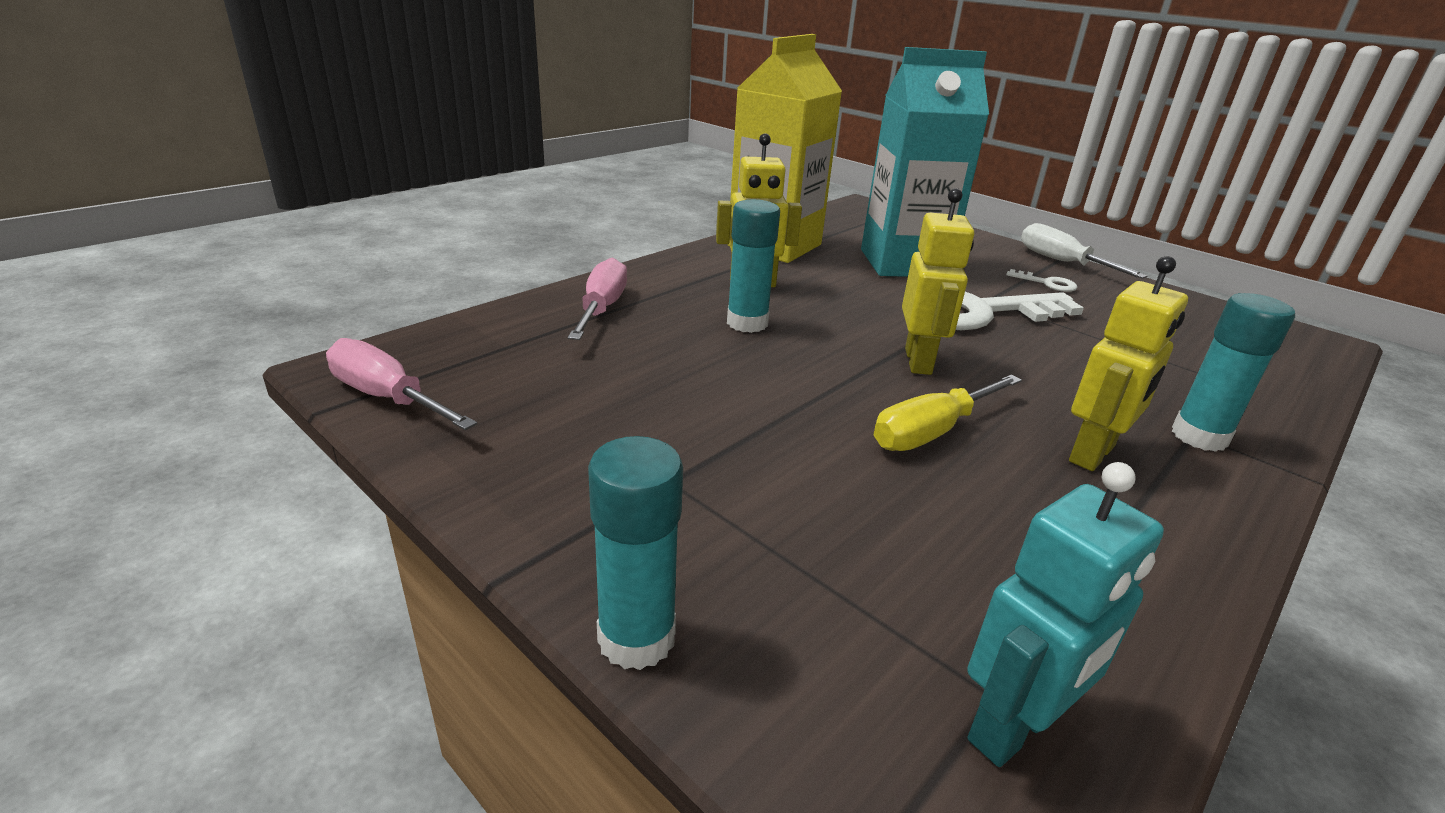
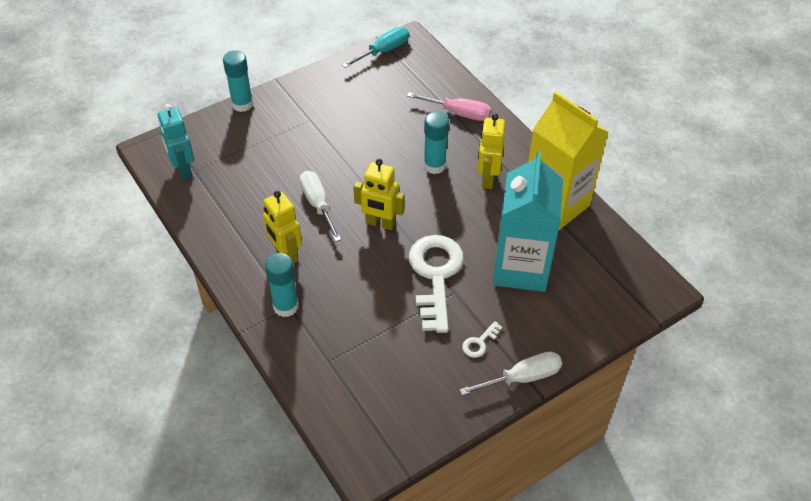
camera: 105 degrees right, 20 degrees up
(388, 398) = (383, 51): pink screwdriver -> turquoise screwdriver
(932, 431) = (318, 205): yellow screwdriver -> white screwdriver

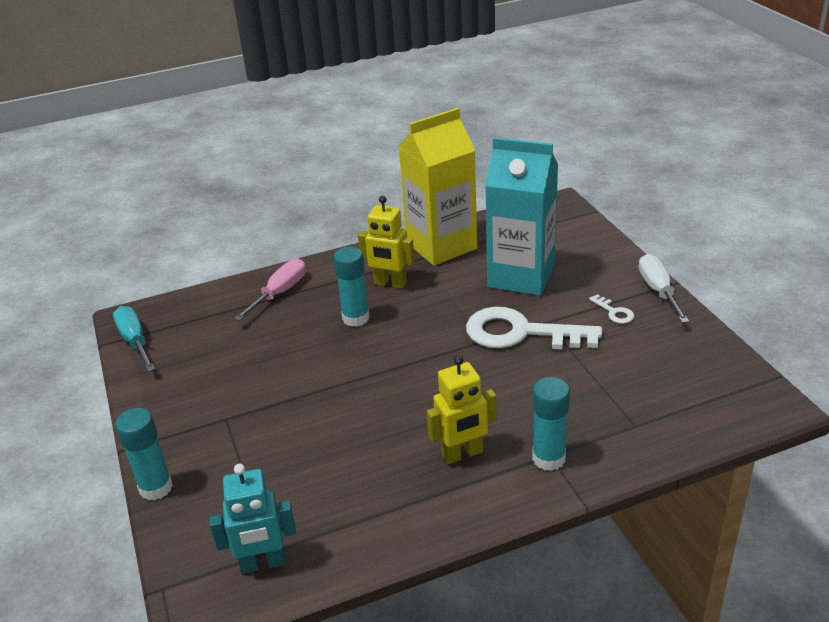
camera: 75 degrees left, 15 degrees down
(318, 205) = (385, 419): white screwdriver -> none
(380, 223) = (433, 368): yellow robot -> none

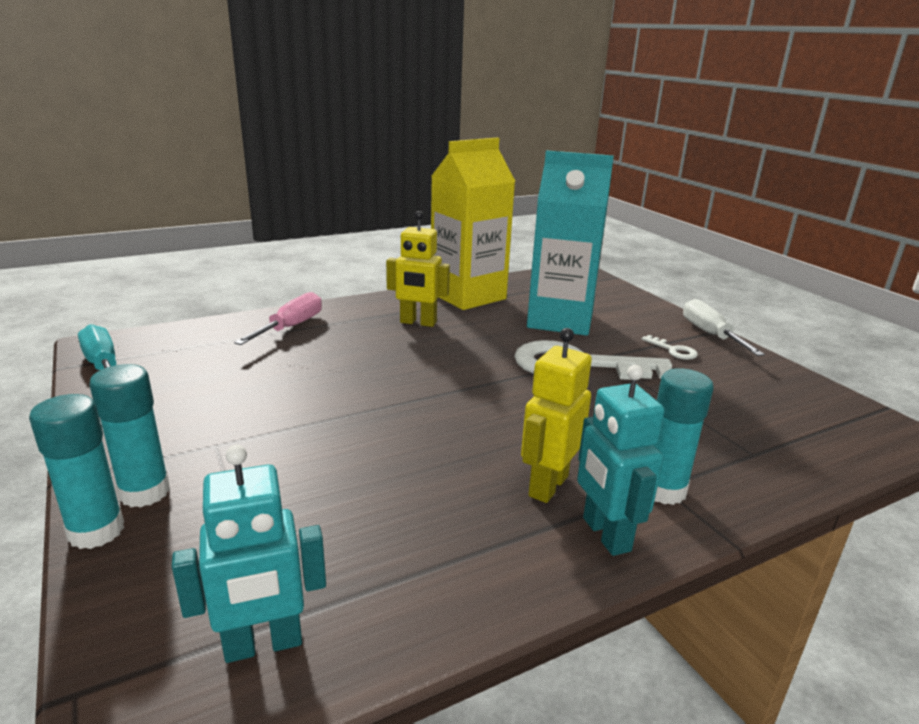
camera: 10 degrees left, 10 degrees down
(356, 318) = (382, 350): turquoise glue stick -> turquoise glue stick (145, 492)
(462, 454) = (547, 485): yellow robot -> yellow robot turned 150 degrees clockwise
(493, 494) = (605, 534): none -> turquoise robot

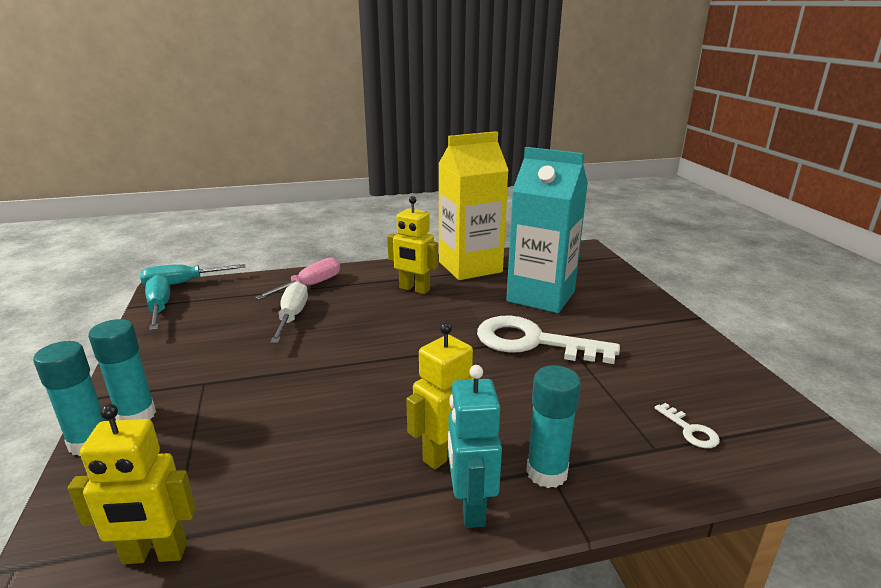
camera: 15 degrees right, 0 degrees up
(119, 335) = (183, 283): none -> turquoise screwdriver
(263, 645) = (154, 554): turquoise robot -> yellow robot
(673, 350) = (633, 335): white key -> white key (690, 430)
(710, 335) = (680, 322): white screwdriver -> white screwdriver (292, 317)

